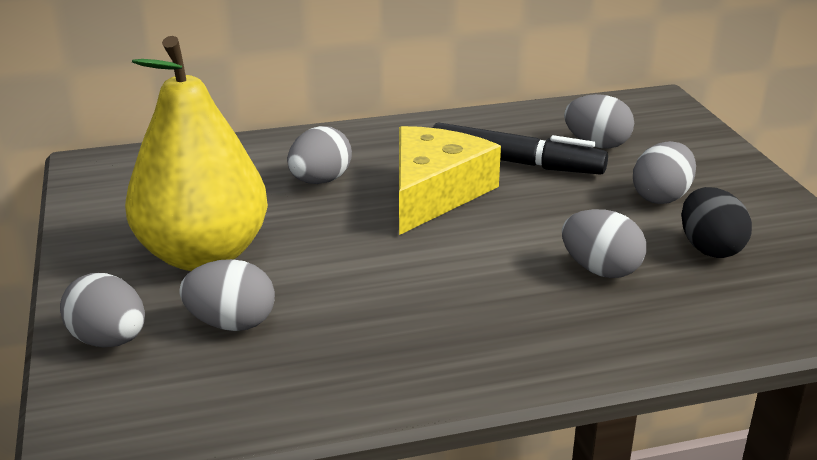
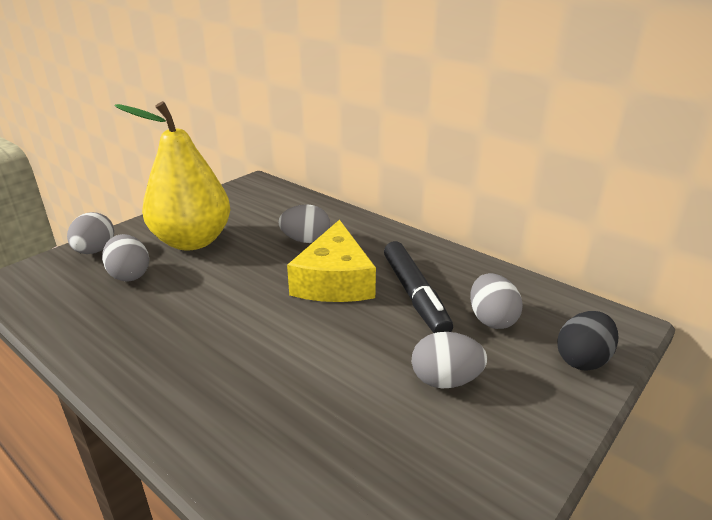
camera: 55 degrees right, 0 degrees up
(434, 192) = (334, 280): yellow cheese -> yellow cheese turned 105 degrees clockwise
(600, 270) = (296, 386): grey egg -> none
(709, 248) = (387, 436): black egg -> black egg (582, 360)

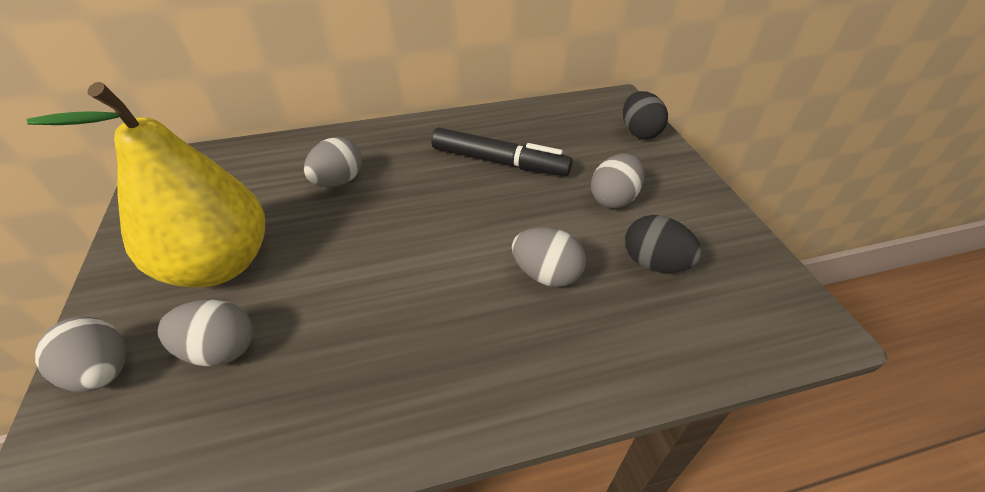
camera: 55 degrees left, 15 degrees up
(334, 280) = (429, 194): yellow cheese -> none
(379, 442) = (654, 263): none -> black egg
(492, 319) = (566, 143): grey egg -> grey egg (546, 274)

